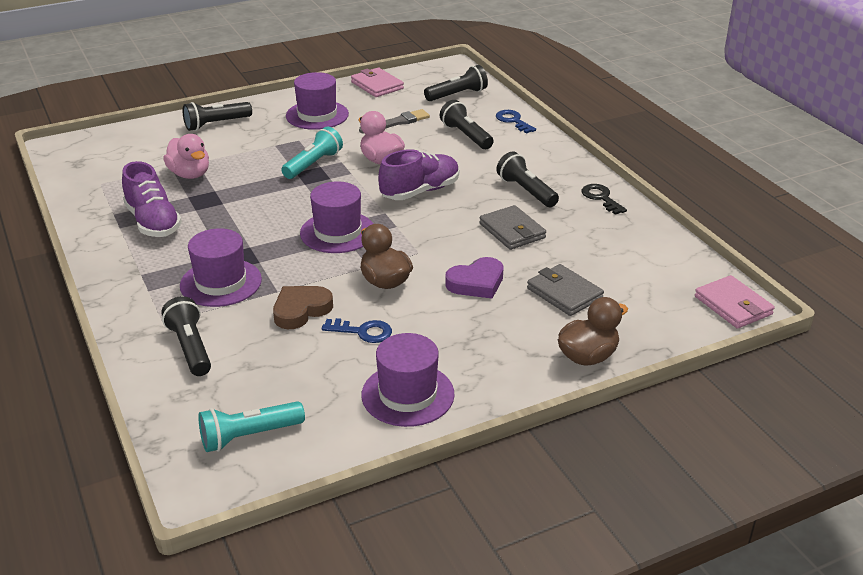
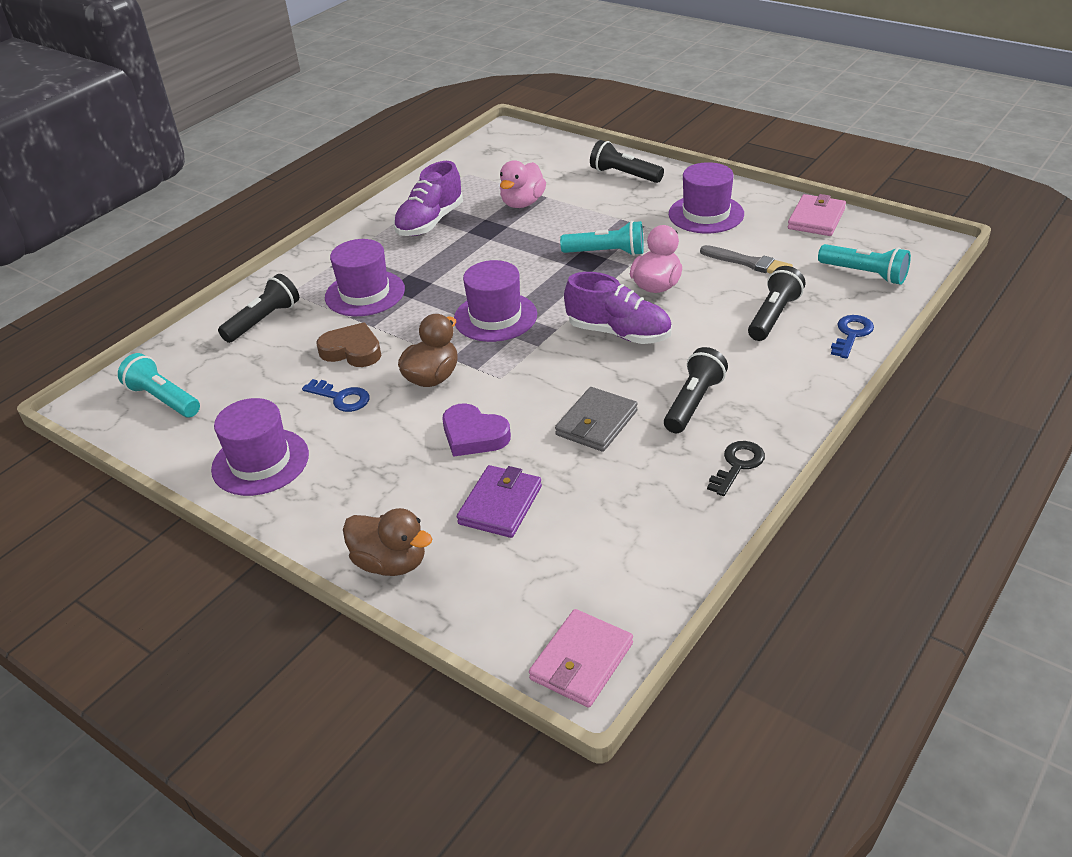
camera: 65 degrees right, 5 degrees up
(363, 332) = (341, 398): blue key -> blue key turned 45 degrees counterclockwise
(457, 95) = (864, 274): black flashlight -> turquoise flashlight
(564, 293) = (500, 505): grey wallet -> purple wallet

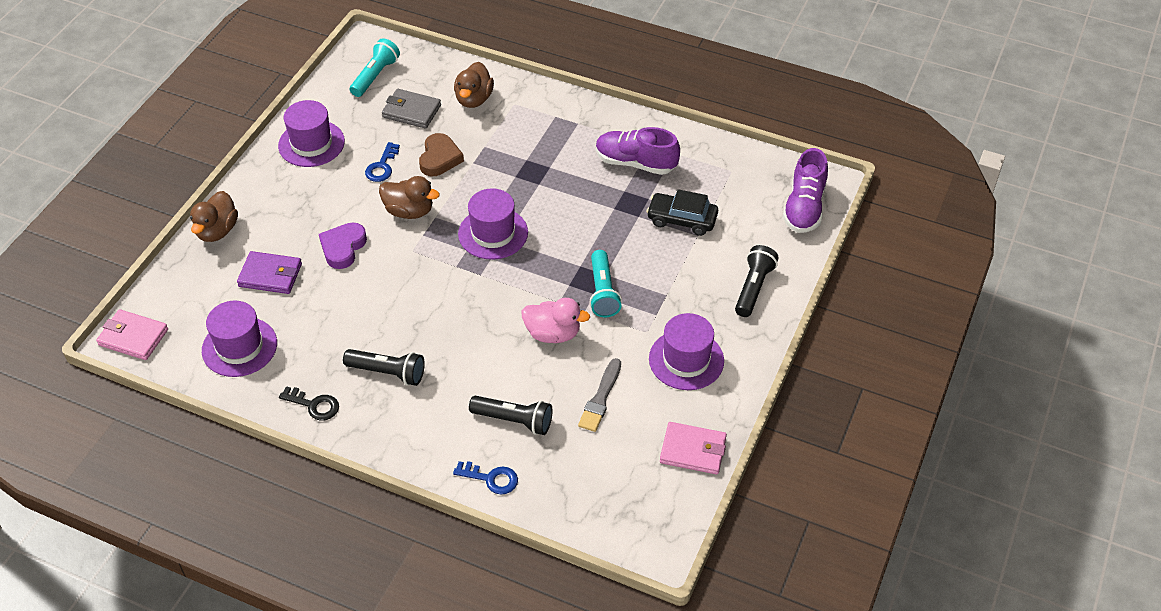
camera: 75 degrees right, 10 degrees up
(264, 320) = (474, 99): black flashlight -> brown duck
(365, 293) = (518, 147): purple hat -> purple hat (239, 347)
(522, 203) = (682, 219): pink duck -> black car
(596, 423) = (360, 315): grey wallet -> grey wallet (411, 111)
(619, 333) = (478, 315): purple shoe -> purple shoe (804, 208)
(864, 274) = (593, 490): turquoise flashlight -> none

